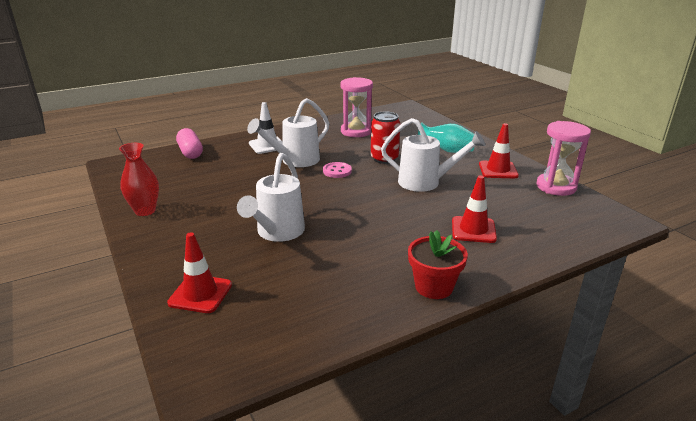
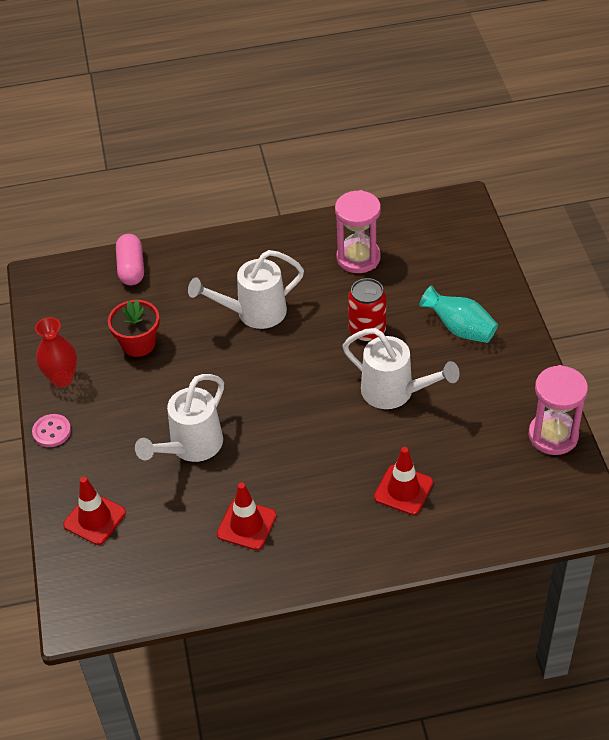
camera: 20 degrees right, 20 degrees up
(267, 145) = (230, 270): white traffic cone -> none
(337, 171) = (297, 346): pink button -> pink button (52, 431)
(434, 287) = (316, 562): red flower pot -> red flower pot (138, 344)
(498, 170) = (501, 386): red traffic cone -> red traffic cone (246, 525)

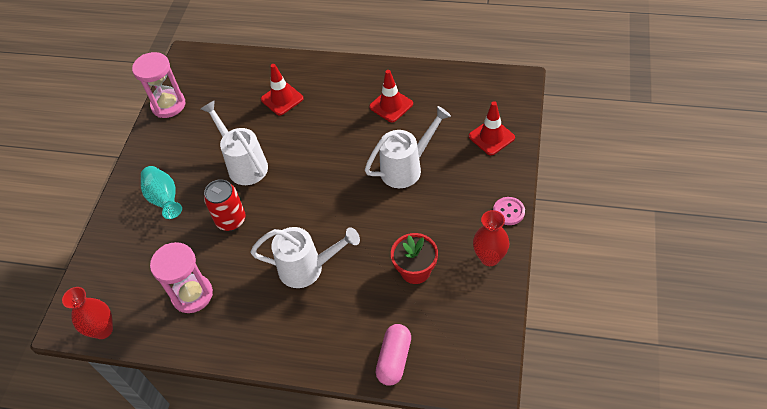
camera: 155 degrees left, 5 degrees up
(423, 209) = (103, 330): none -> red vase

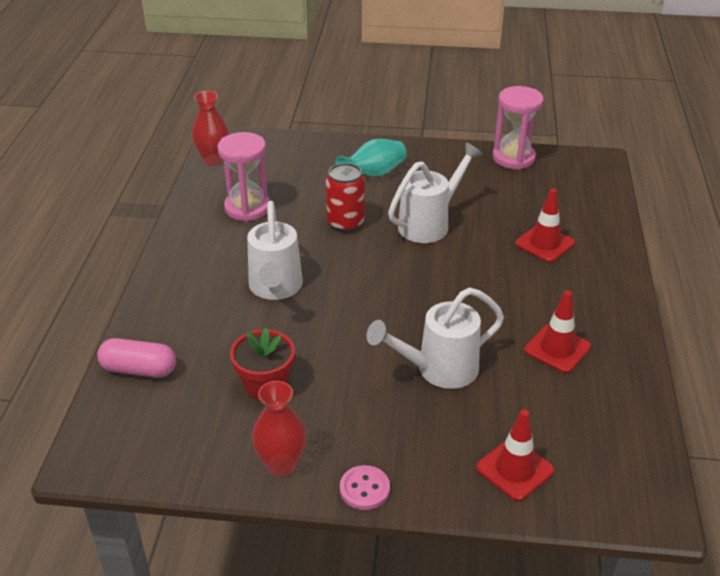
camera: 80 degrees right, 15 degrees down
(406, 168) = (439, 369): white watering can -> white watering can turned 105 degrees clockwise

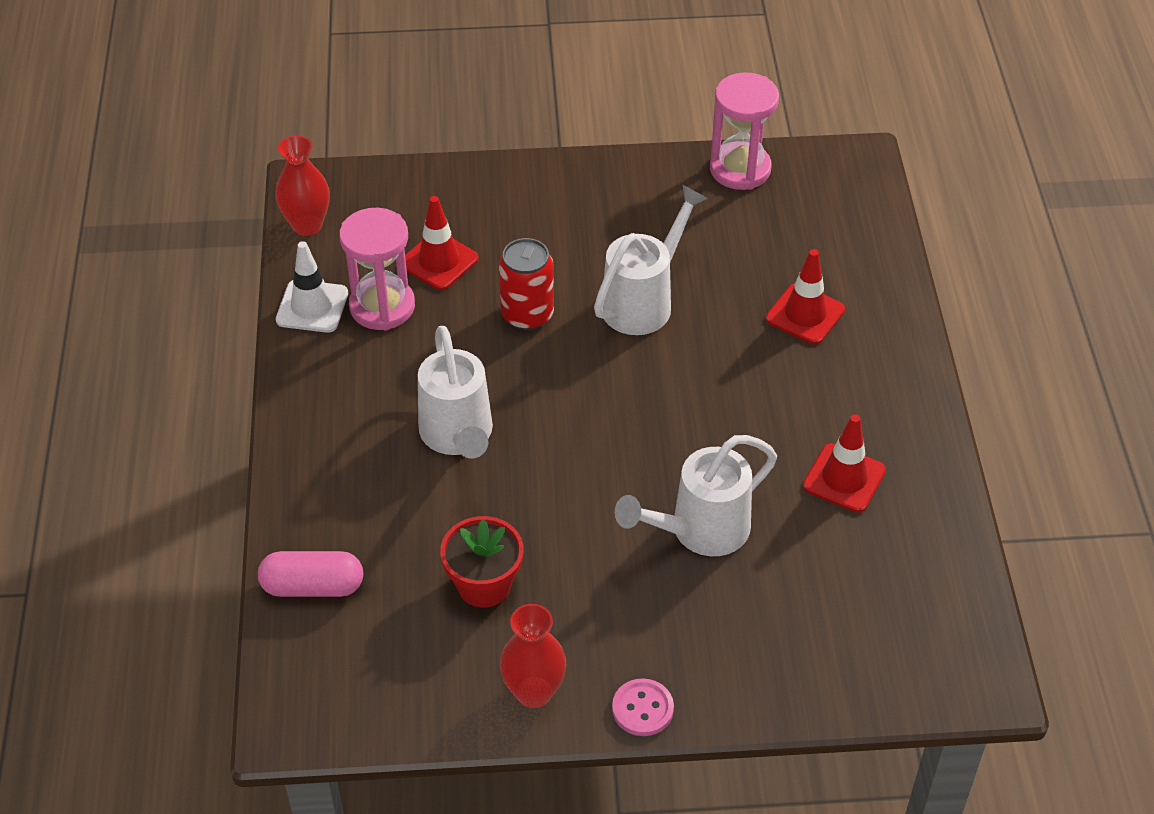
camera: 10 degrees left, 10 degrees up
(200, 203) = (312, 307): none -> white traffic cone
(373, 174) = (547, 223): turquoise vase -> none
(515, 469) = (817, 655): red traffic cone -> red traffic cone (439, 261)

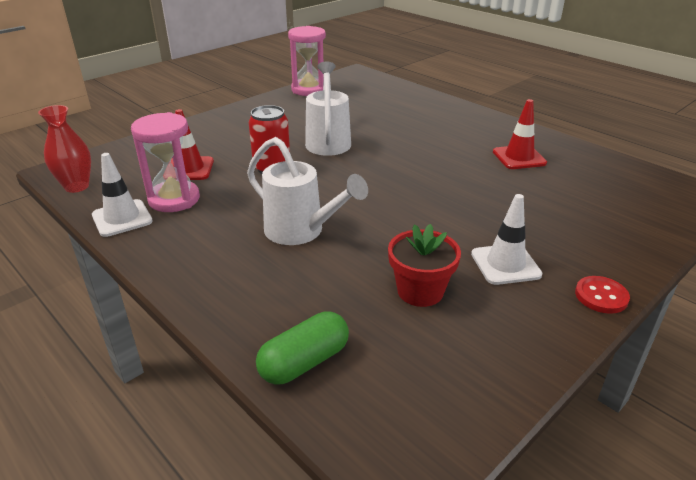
camera: 40 degrees left, 15 degrees down
(312, 586) = (304, 362): pink capsule -> green capsule
(534, 692) = (535, 328): red vase -> none
(603, 612) = (505, 264): none -> white traffic cone
(642, 709) = (601, 296): pink button -> red button
(700, 530) = (493, 205): white watering can -> none
(805, 314) = (410, 117): red traffic cone -> none

